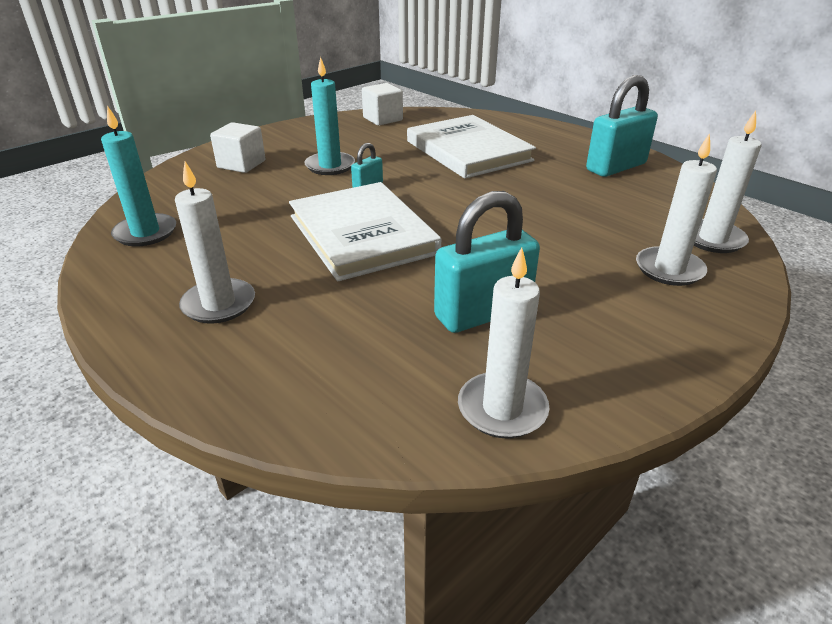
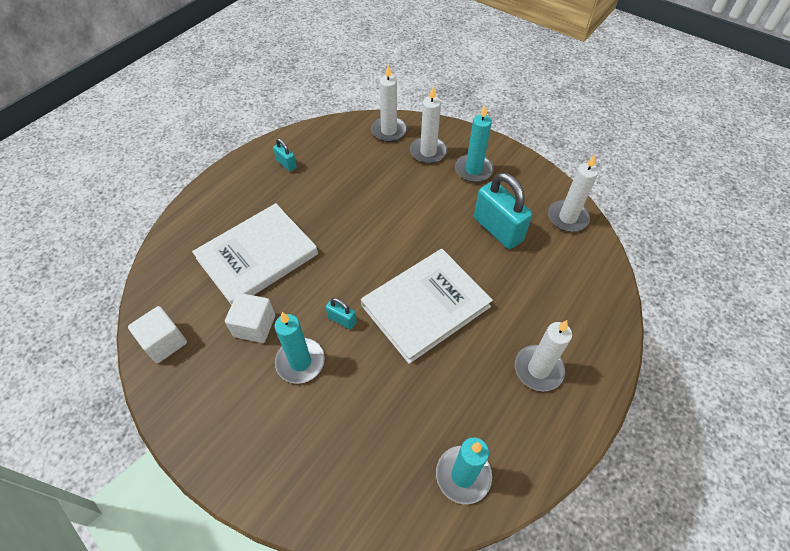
camera: 100 degrees left, 20 degrees up
(241, 164) = (303, 451): white cube -> white cube (254, 326)
(616, 167) = (286, 164): turquoise padlock -> turquoise padlock, size x0.47
(631, 310) = (473, 170): none -> turquoise candle

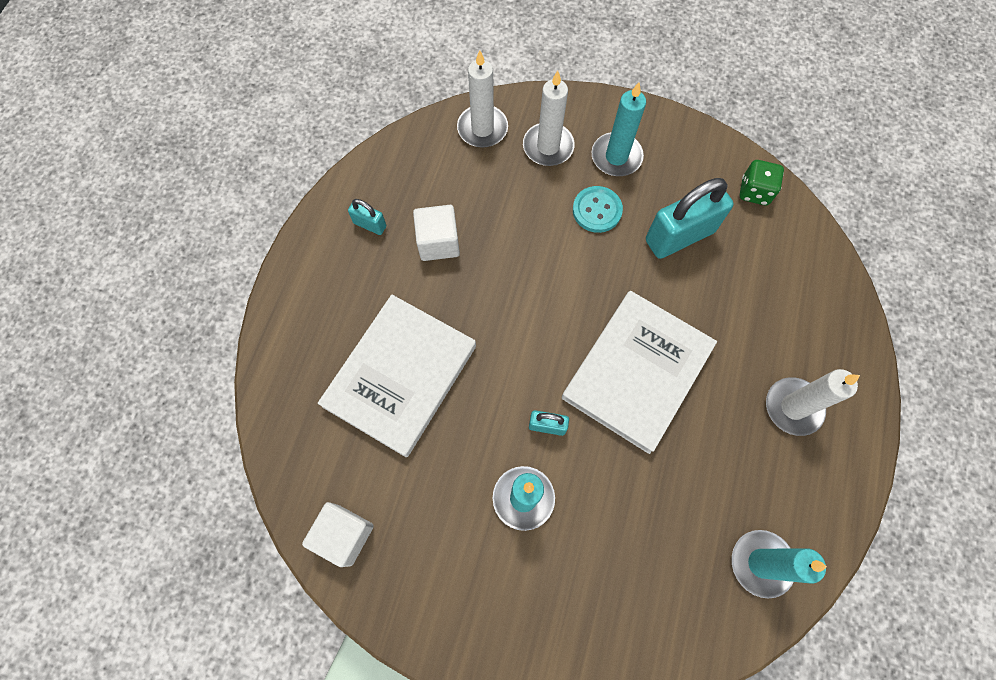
camera: 20 degrees left, 15 degrees up
(254, 326) = (445, 472): white cube -> white cube (438, 242)
(444, 197) = (597, 210): none -> turquoise button
(497, 229) = (679, 236): turquoise padlock -> turquoise padlock turned 60 degrees counterclockwise
(567, 217) = (754, 192): white candle -> green dice

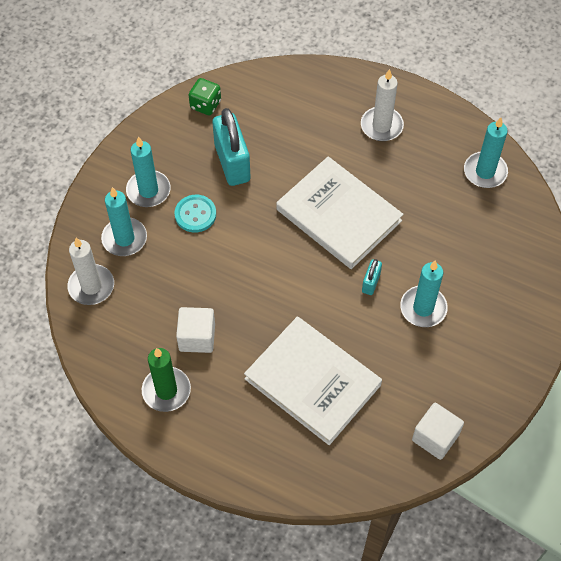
camera: 80 degrees left, 10 degrees down
(370, 224) = (166, 390): turquoise padlock -> green candle
(548, 146) = (124, 238): white candle -> turquoise candle

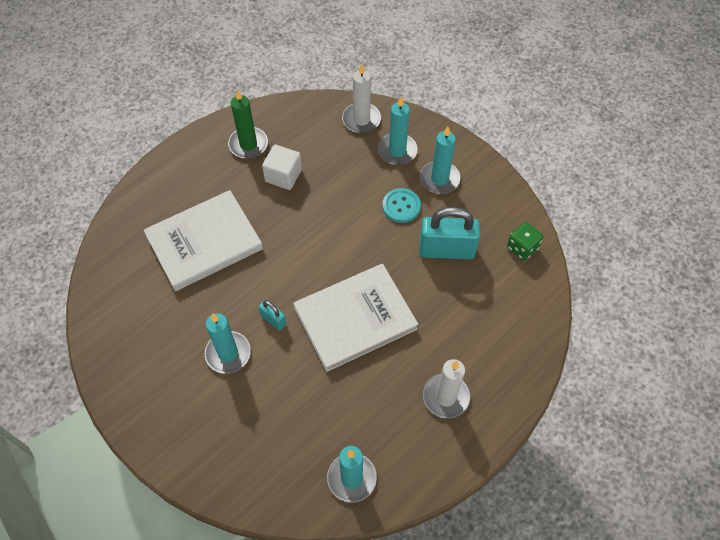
camera: 110 degrees right, 0 degrees up
(435, 437) = (109, 315): white cube -> none

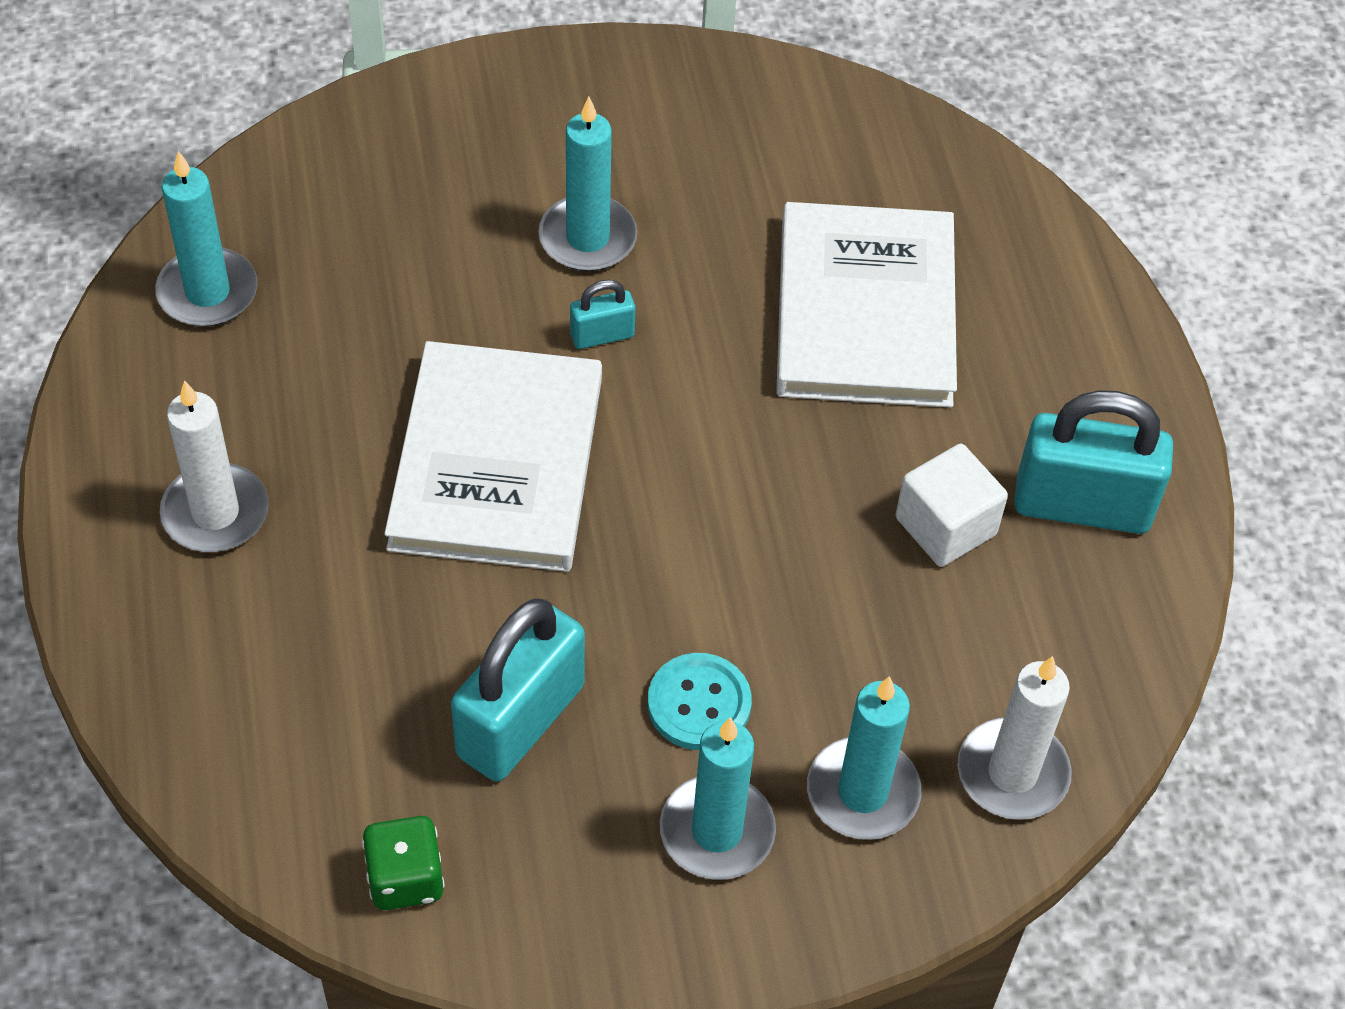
camera: 120 degrees right, 5 degrees down
(248, 144) = (1082, 506): green candle -> turquoise padlock

